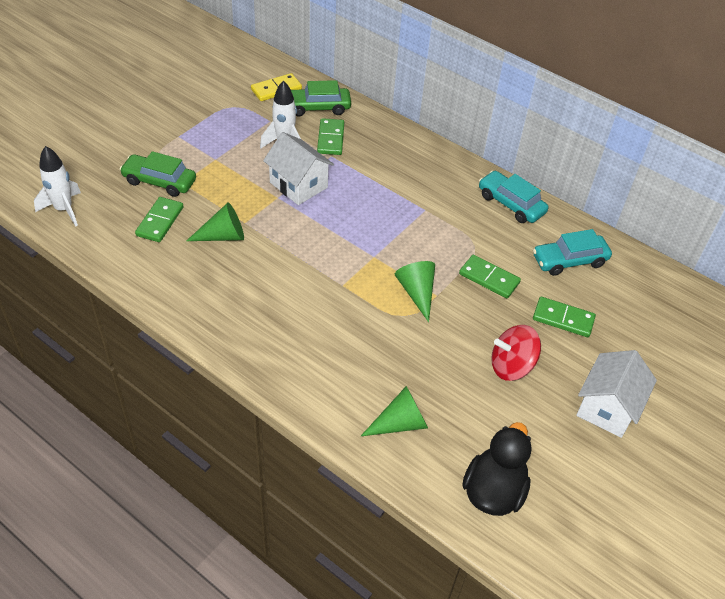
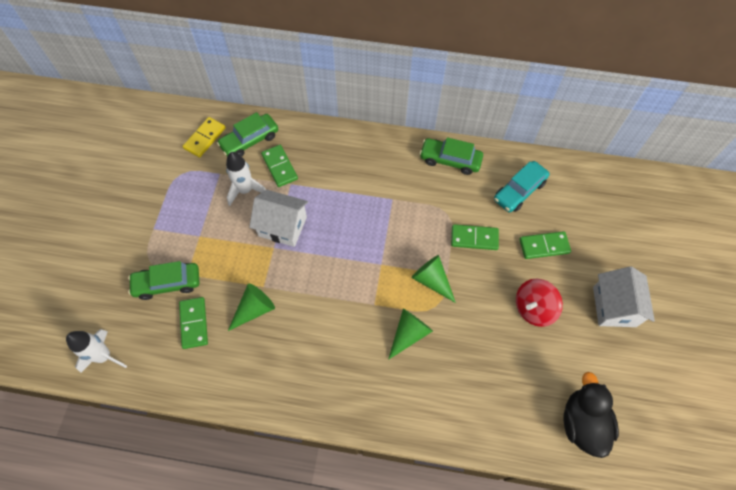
camera: 25 degrees left, 15 degrees up
(400, 423) = (488, 404): green cone -> green cone (409, 334)
(511, 204) = (450, 160): turquoise car -> green car

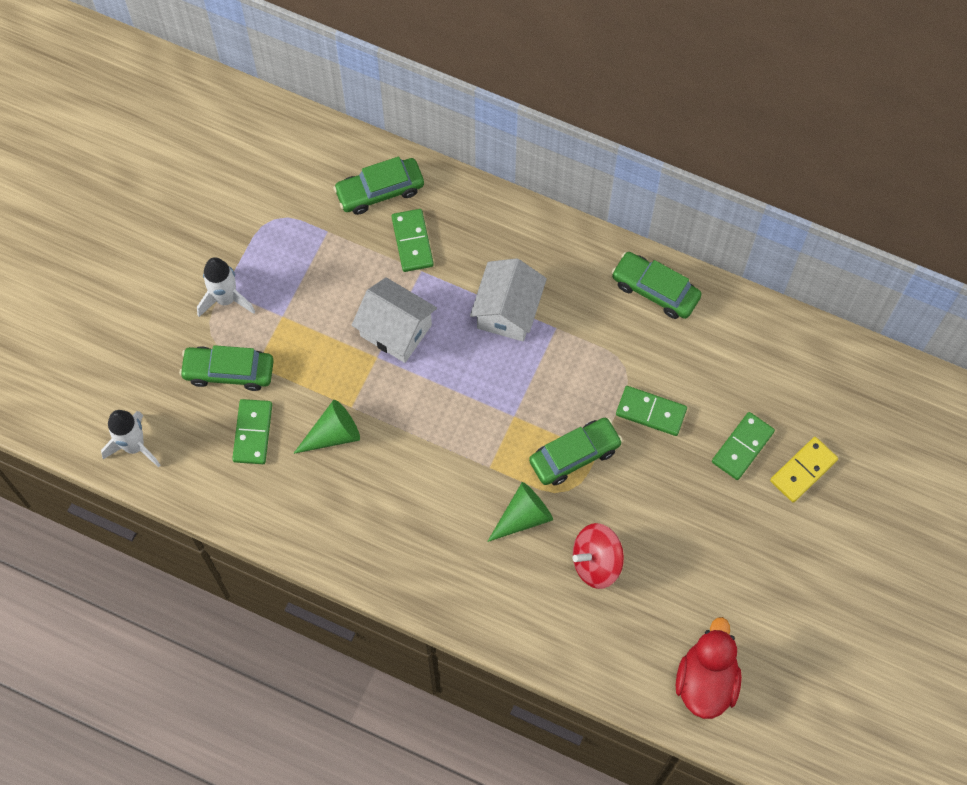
camera: 15 degrees right, 5 degrees up
(205, 138) = (318, 172): yellow domino -> yellow domino (803, 470)
(245, 190) = (357, 265): white rocket -> white rocket (226, 299)
(432, 280) = (575, 455): green cone -> green car
(519, 191) = (737, 360): turquoise car -> none
(533, 308) = (697, 526): red spinning top -> red spinning top (596, 562)
(544, 246) = (742, 447): green domino -> green domino turned 60 degrees counterclockwise
(582, 423) = (706, 681): black duck -> red duck
(614, 306) = (805, 551): white house -> white house (508, 311)

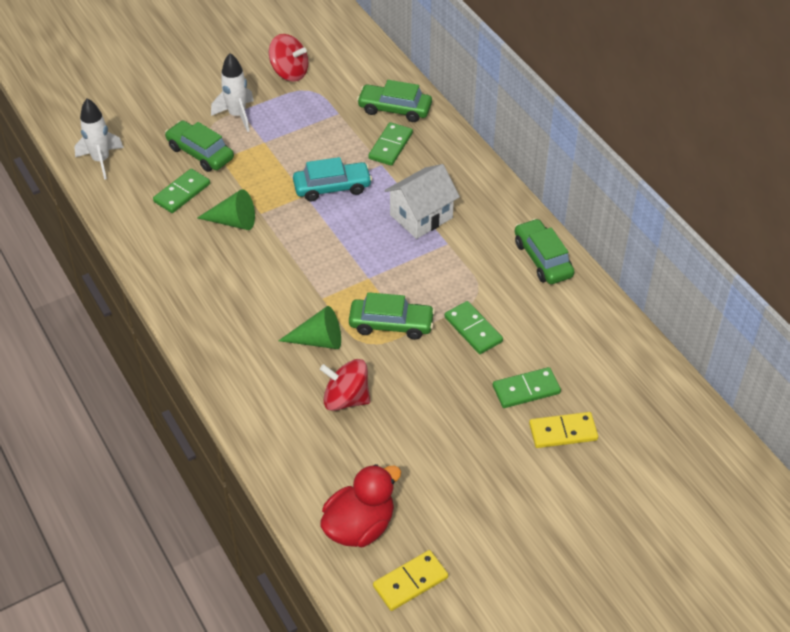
camera: 35 degrees right, 20 degrees down
(233, 208) = (289, 72): none -> red spinning top
(396, 330) = (332, 187): white house -> turquoise car
(786, 703) = (410, 582): none -> yellow domino

